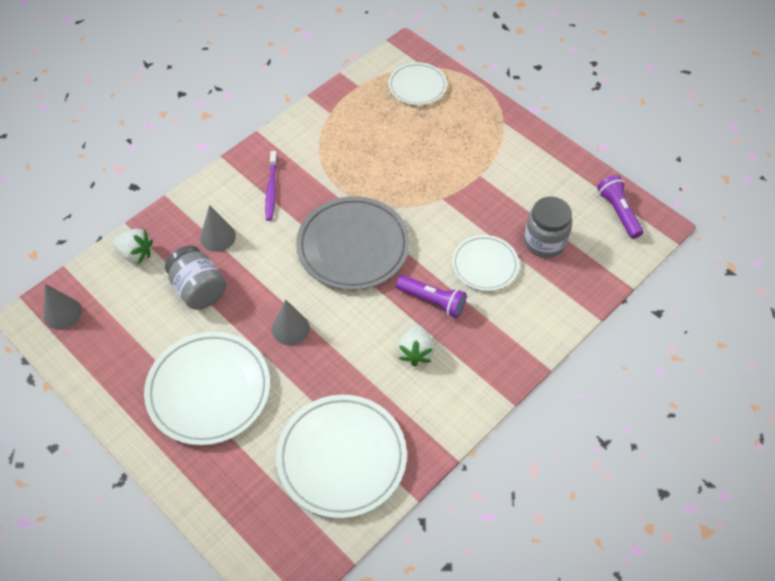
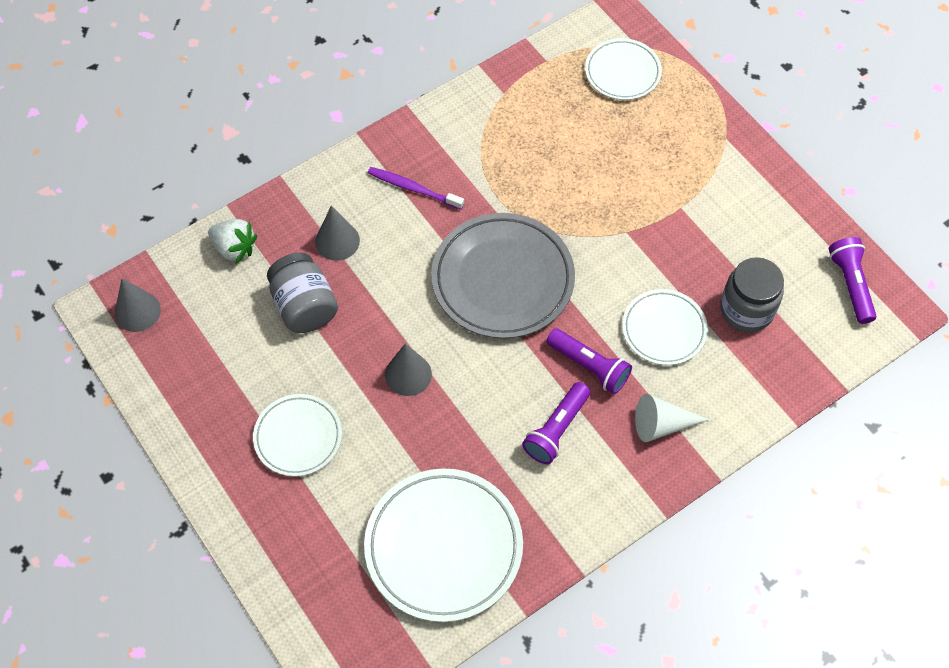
camera: 10 degrees right, 5 degrees up
(209, 390) = (298, 437): white plate -> white plate, size x0.58
(271, 190) = (413, 188): purple toothbrush -> purple toothbrush turned 105 degrees clockwise
(415, 352) = (556, 429): white strawberry -> purple flashlight
(497, 336) = (662, 424): none -> white cone

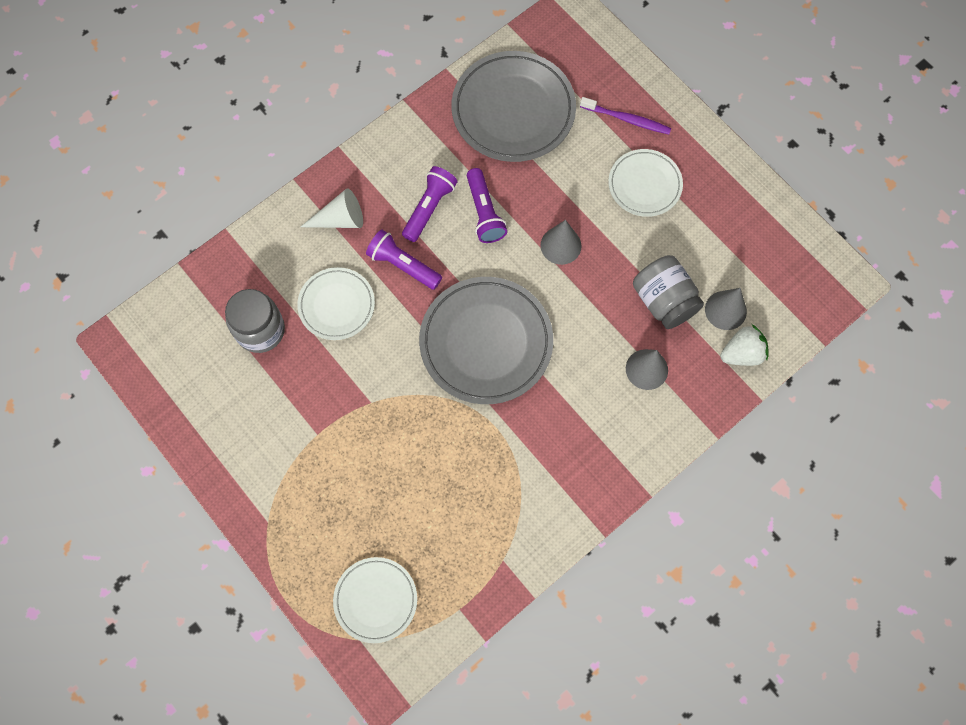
camera: 175 degrees right, 10 degrees up
(137, 311) = (812, 283): grey cone -> grey cone (725, 310)
(234, 248) = (742, 353): white strawberry -> white strawberry turned 135 degrees clockwise
(413, 188) = (583, 433): purple toothbrush -> purple toothbrush (627, 119)
(443, 547) = (513, 110): white plate -> grey plate
(850, 284) = (161, 364): purple flashlight -> purple flashlight (484, 212)

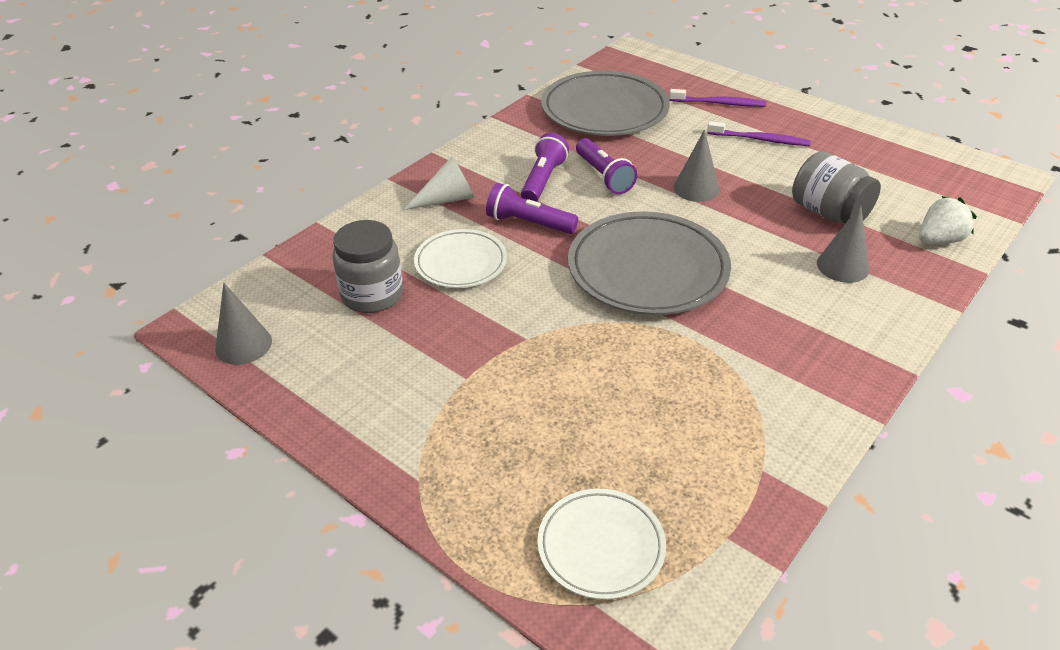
camera: 10 degrees left, 30 degrees down
(644, 185) = (760, 139): white plate -> purple toothbrush
(725, 310) = (899, 211): grey cone -> grey cone (243, 345)

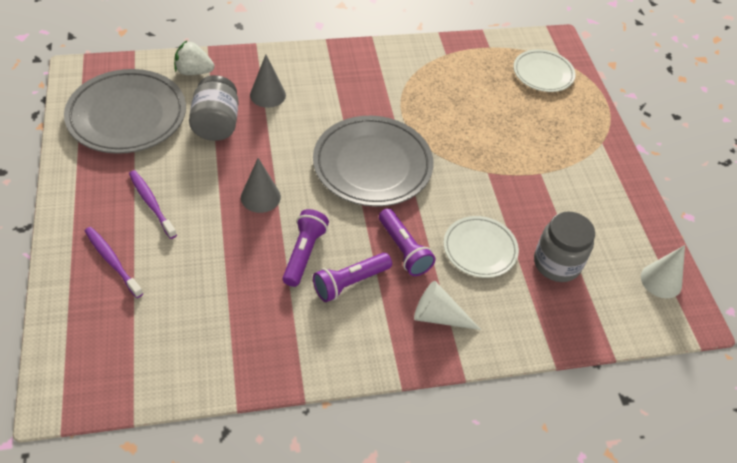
camera: 145 degrees left, 10 degrees up
(243, 345) = (661, 280): grey cone -> white cone
(604, 110) = (205, 327): grey plate -> grey plate (127, 116)

